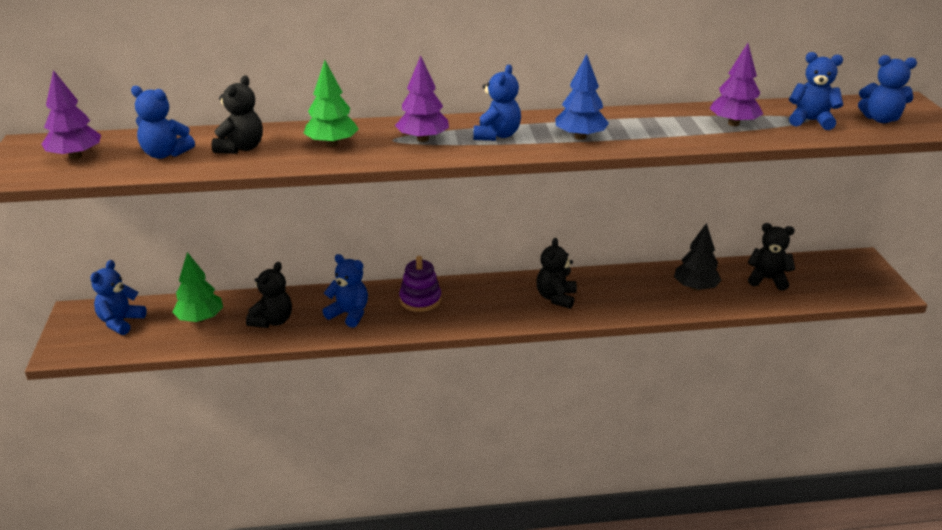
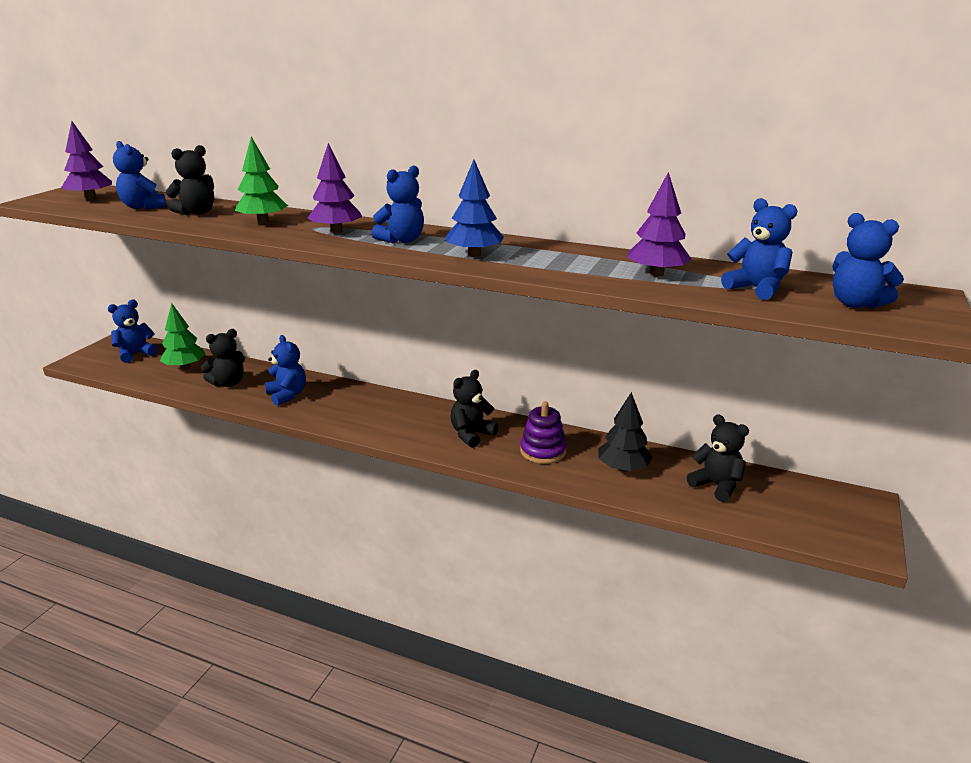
camera: 30 degrees right, 5 degrees down
(420, 300) = (354, 401): purple stacking toy -> purple stacking toy (543, 451)

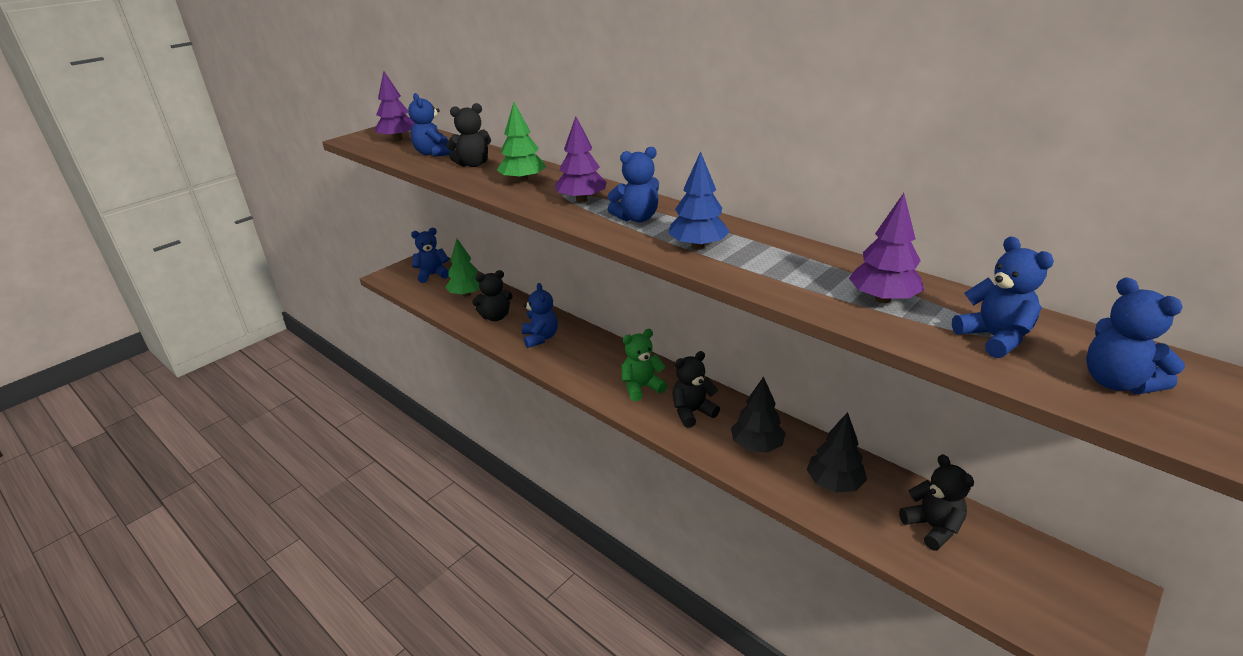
camera: 20 degrees right, 5 degrees up
(413, 422) = (641, 387): none -> green teddy bear
(543, 451) = (756, 445): purple stacking toy -> black tree

